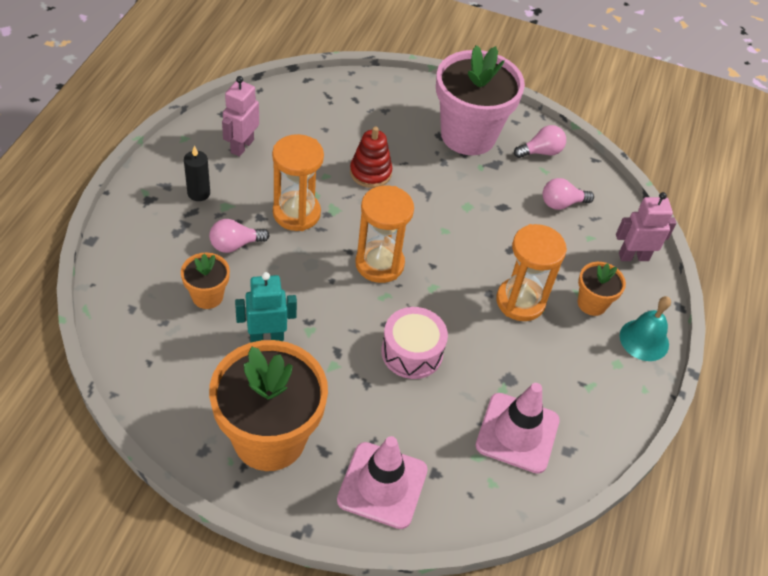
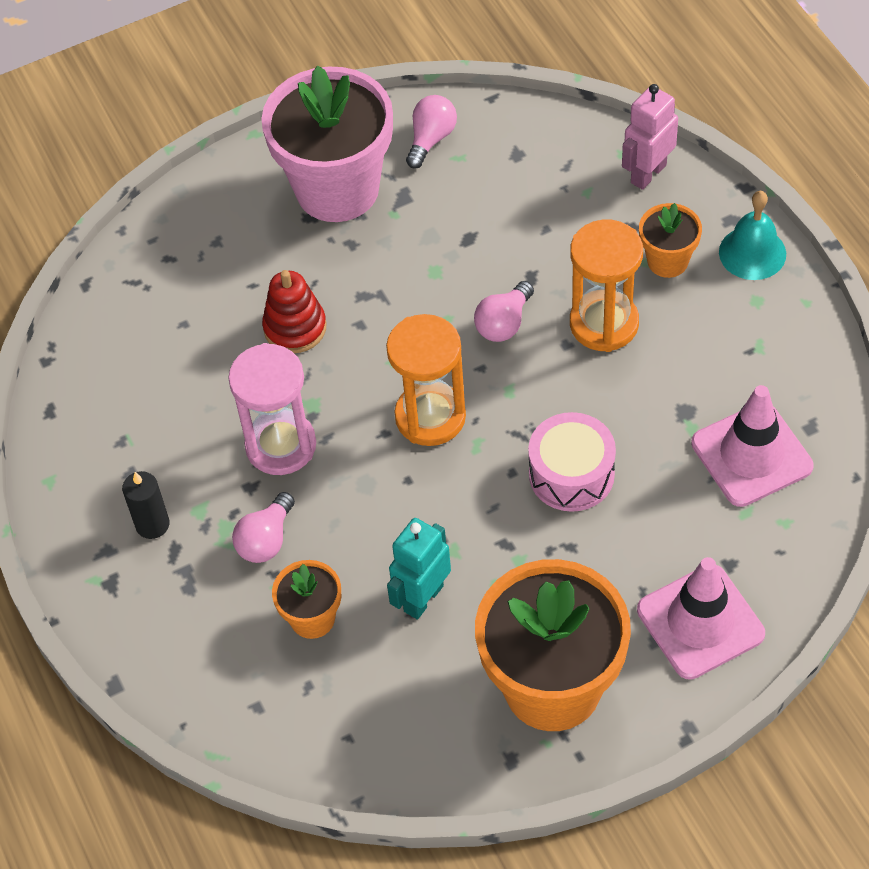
camera: 35 degrees left, 5 degrees up
(242, 146) = (123, 429): pink robot -> none
(296, 213) = (281, 445): orange hourglass -> pink hourglass
(562, 203) = (519, 179): pink light bulb -> pink light bulb (504, 323)

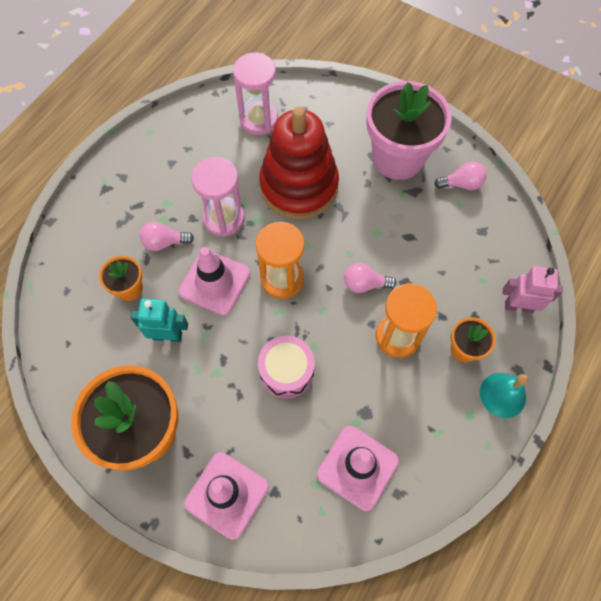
camera: 55 degrees right, 10 degrees up
(141, 325) = (259, 119): none -> pink hourglass
(152, 524) = (147, 188): black candle -> none
(295, 328) = (299, 186): red stacking toy -> red stacking toy, size x2.09
(378, 502) = (214, 282): none -> pink traffic cone

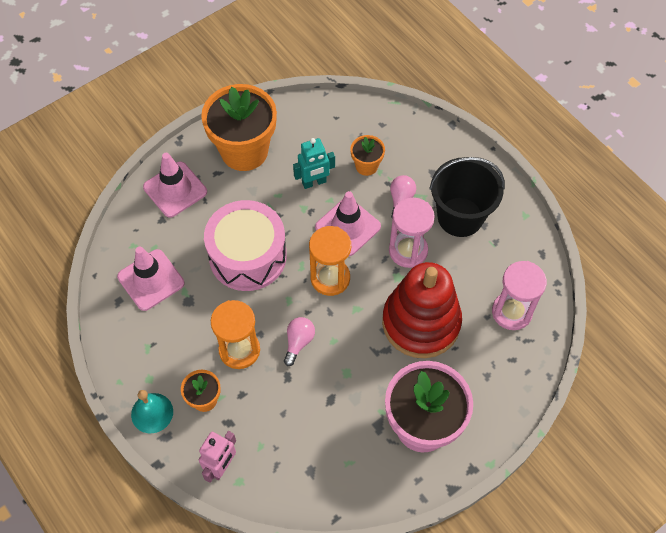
camera: 110 degrees right, 5 degrees down
(167, 335) = (314, 182): turquoise robot -> turquoise robot turned 45 degrees clockwise
(168, 184) = (460, 217): none -> black bucket
(286, 371) = (247, 256): pink drum -> pink drum, size x1.68
(461, 184) = (370, 475): pink light bulb -> none

